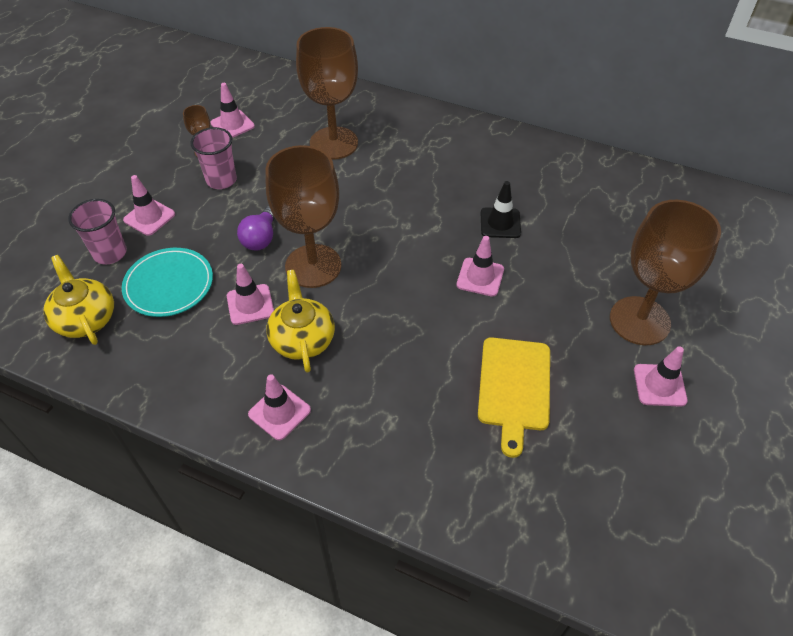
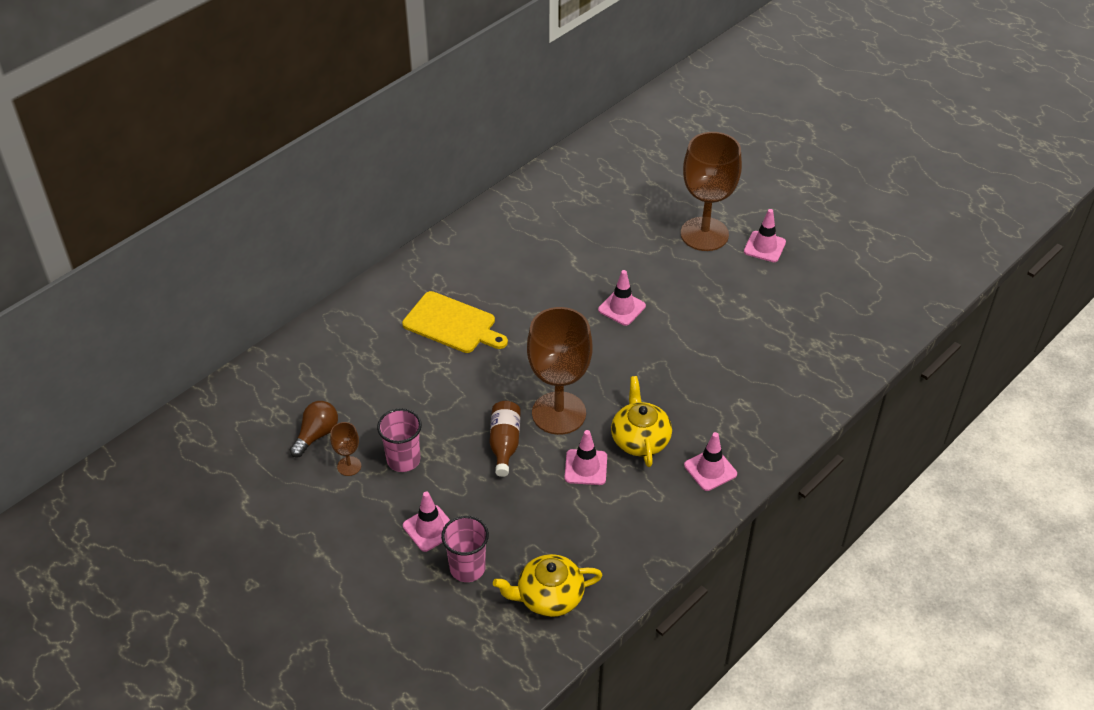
camera: 70 degrees left, 5 degrees down
(169, 285) = (534, 524): turquoise plate -> none
(232, 125) = (316, 435): pink traffic cone -> brown light bulb
(261, 238) = (504, 444): purple light bulb -> brown bottle
(302, 338) = (640, 439): yellow teapot -> yellow teapot turned 75 degrees clockwise
(334, 143) = (396, 359): brown goblet -> none
(500, 223) = (566, 276): black traffic cone -> none
(514, 388) = (738, 324): yellow cutting board -> yellow cutting board (452, 324)

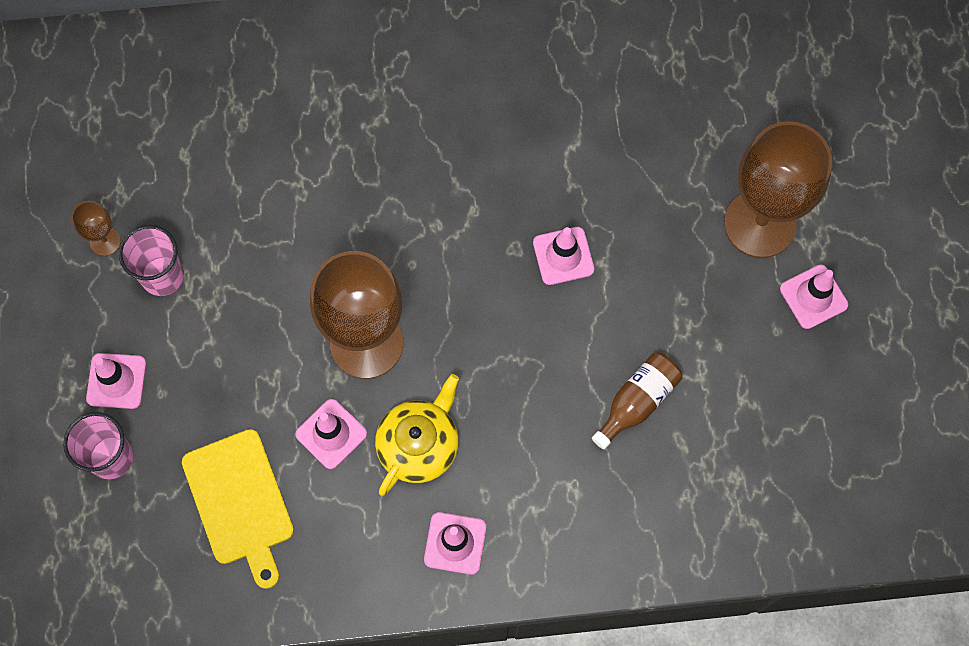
camera: 40 degrees right, 25 degrees up
(316, 435) = (106, 176): brown light bulb -> none
(452, 324) = (362, 136): yellow cutting board -> yellow cutting board (239, 502)
(504, 444) = (277, 337): brown bottle -> brown bottle (637, 402)
(549, 596) = (157, 555): yellow teapot -> none

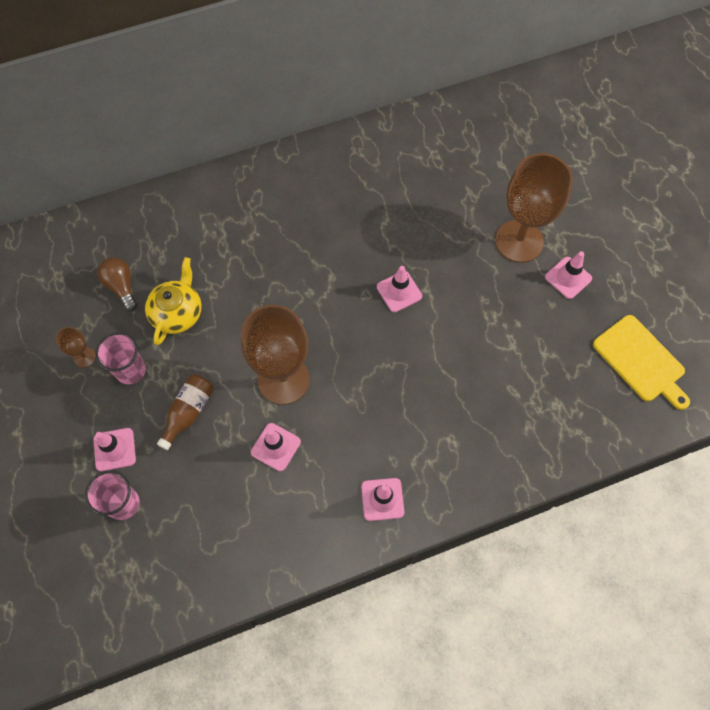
camera: 15 degrees left, 5 degrees down
(177, 151) = (121, 287): none -> brown light bulb
(239, 502) = (223, 511): yellow cutting board -> yellow cutting board (641, 361)
(419, 444) = (338, 438): yellow teapot -> yellow teapot (177, 312)
(637, 402) = (476, 372): brown bottle -> brown bottle (188, 412)

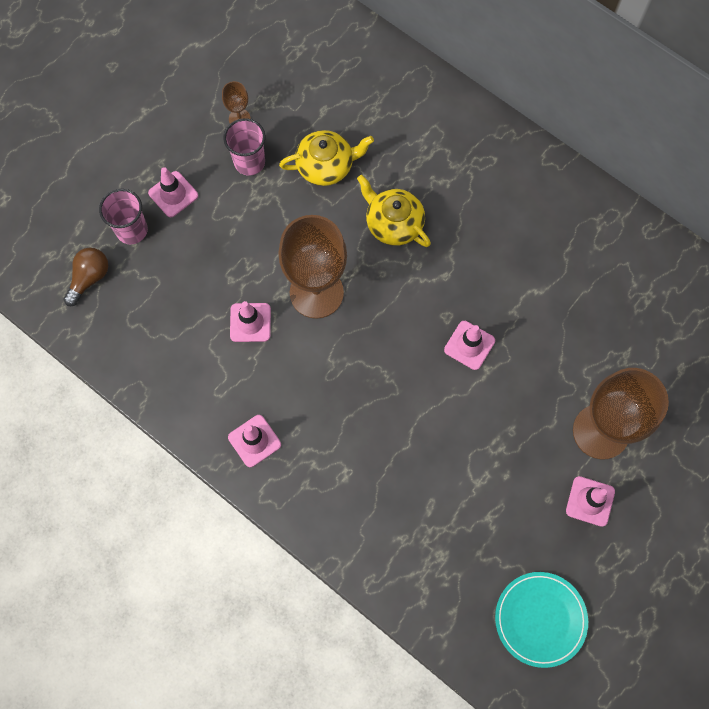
camera: 60 degrees right, 5 degrees up
(121, 287) = (322, 105): brown light bulb -> brown light bulb (89, 278)
(188, 412) = (240, 232): brown bottle -> none
(262, 290) = (393, 223): none -> yellow teapot
(641, 361) = (540, 619): yellow cutting board -> turquoise plate

